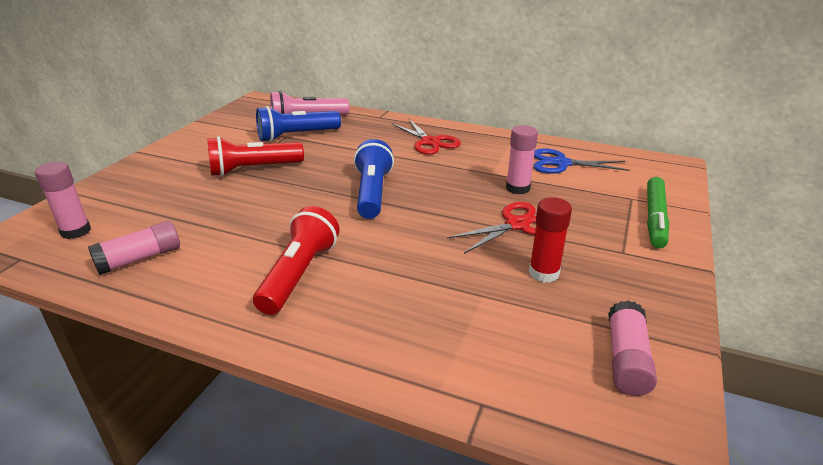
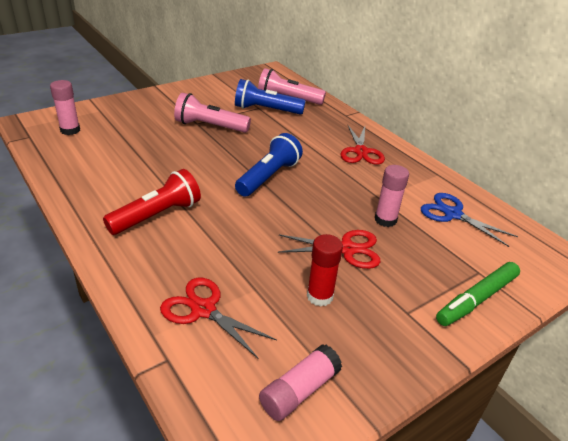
camera: 30 degrees right, 5 degrees up
(140, 259) = (84, 163): pink glue stick -> none
(253, 169) = (210, 126): red flashlight -> pink flashlight
(458, 338) = (203, 310): none -> red scissors

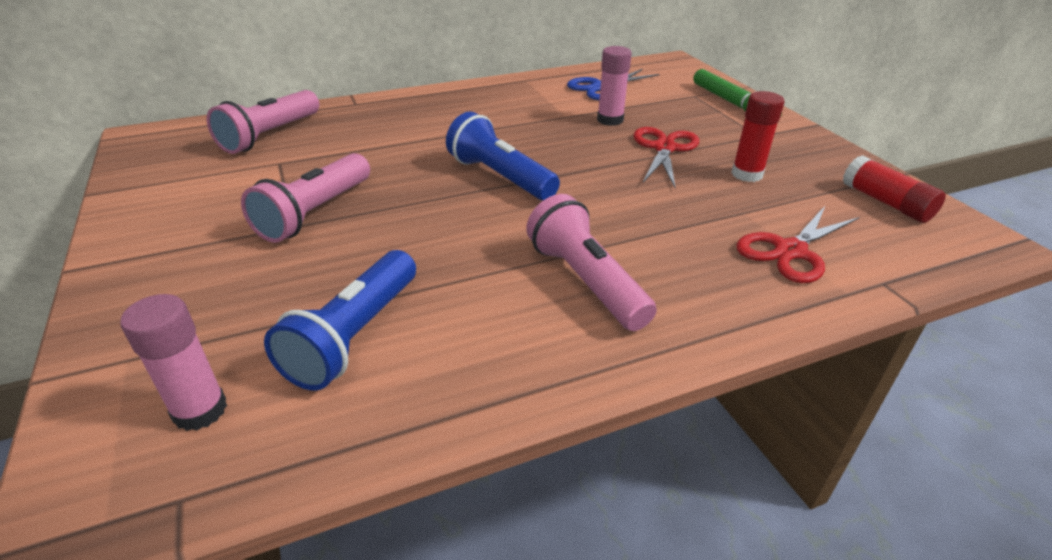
camera: 75 degrees left, 0 degrees up
(157, 215) = (585, 281): red flashlight -> pink flashlight
(266, 110) = (294, 157): blue flashlight -> blue flashlight (354, 336)
(299, 391) = (886, 203): pink glue stick -> red glue stick
(361, 151) = (459, 109): red scissors -> none

